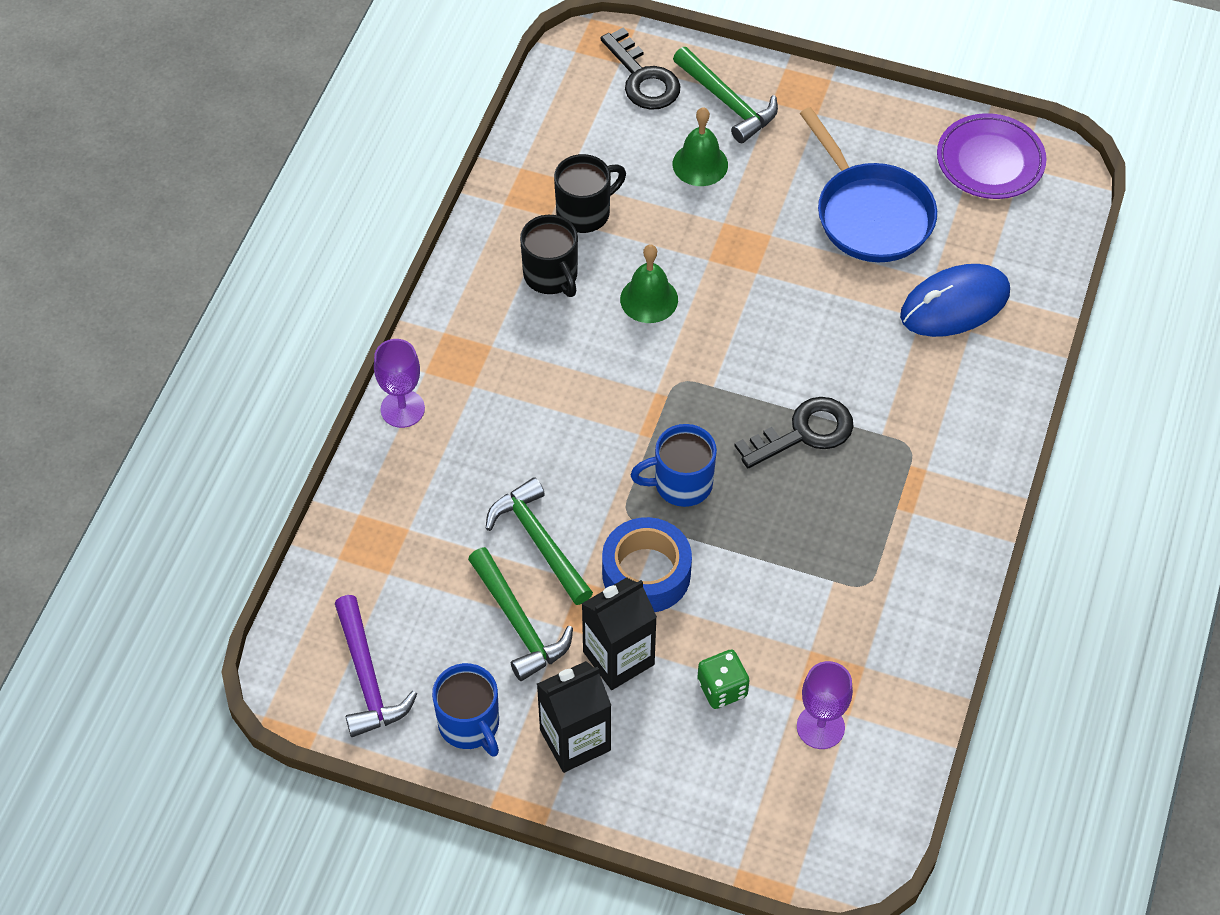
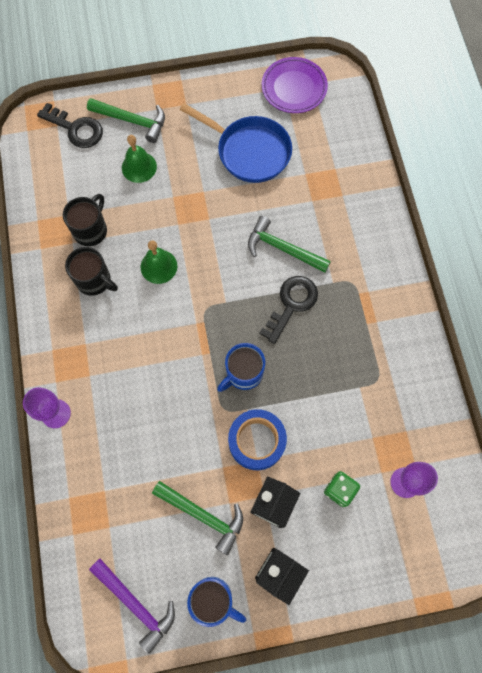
camera: 30 degrees left, 15 degrees up
(539, 541) = (184, 455): green hammer -> green hammer (282, 248)
(954, 304) = (325, 183): blue mouse -> none

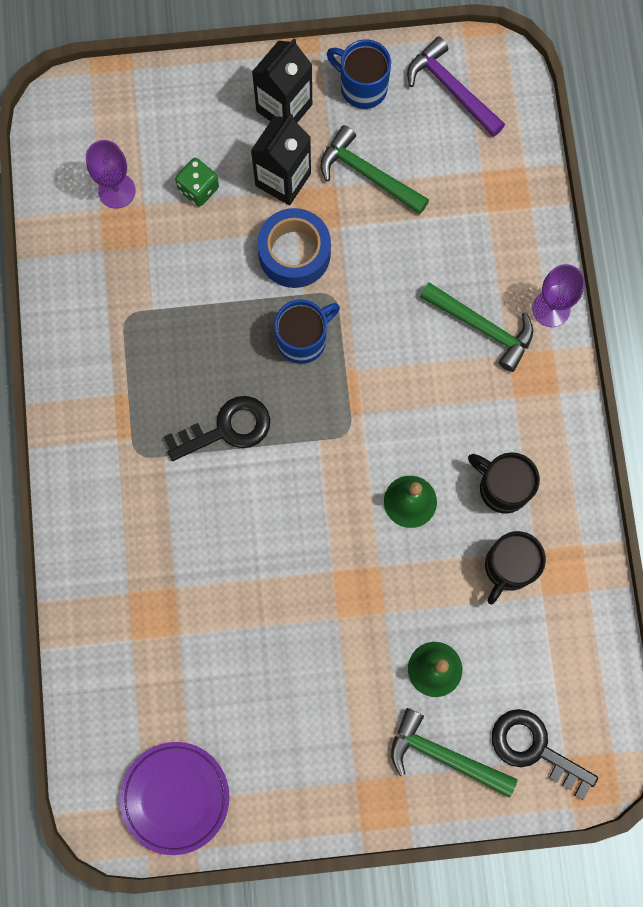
camera: 175 degrees left, 5 degrees up
(249, 151) = (260, 681): blue pan -> none
(282, 248) = (229, 513): green hammer -> green hammer (482, 327)
(291, 304) = (227, 429): black key -> black key turned 150 degrees counterclockwise

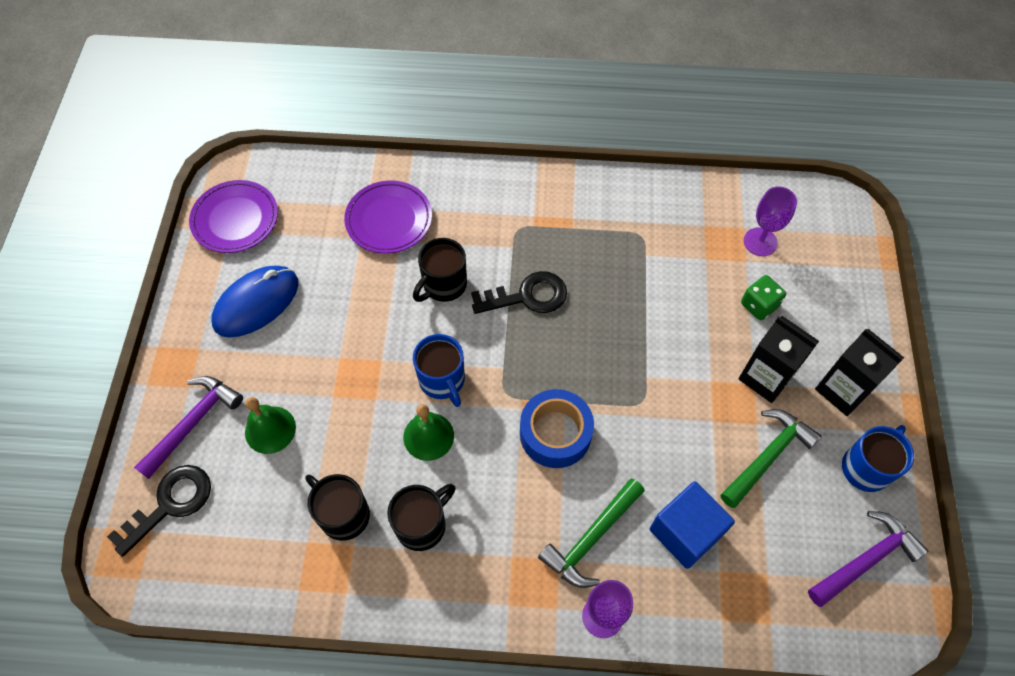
camera: 100 degrees right, 15 degrees down
(148, 607) = (389, 220): none -> purple plate
(227, 429) = (527, 296): black key -> black key turned 90 degrees counterclockwise
(227, 523) = (443, 285): none -> black mug
(286, 733) = (256, 303): none -> blue mouse
(294, 253) = (688, 375): blue tape -> blue tape (555, 433)
(303, 339) = (601, 370): blue mug -> blue mug (442, 380)
(443, 755) = (193, 422): green hammer -> purple hammer
(458, 244) = (685, 532): none -> blue cube

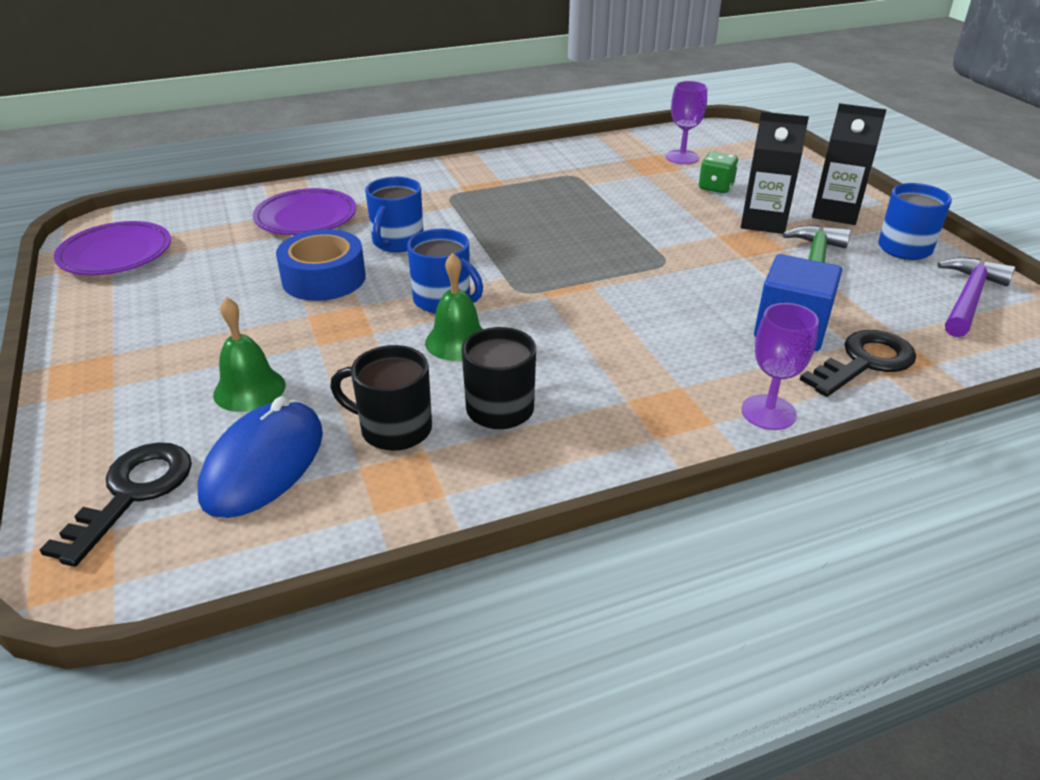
camera: 25 degrees left, 25 degrees down
(193, 422) = (134, 412): purple hammer -> none
(256, 303) = (175, 303): blue mouse -> blue mouse (263, 463)
(443, 285) = (397, 242): black mug -> blue mug
(527, 296) = (493, 229): black key -> black key (864, 362)
(555, 433) = (597, 303): blue tape -> blue tape (324, 278)
(591, 539) = (702, 361): green hammer -> none

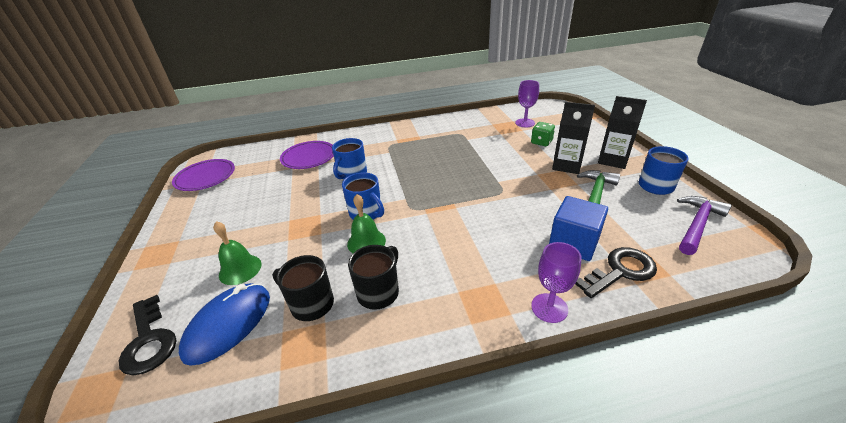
camera: 10 degrees right, 0 degrees up
(132, 493) = (149, 340): black key -> black key turned 120 degrees clockwise
(324, 278) = (305, 196): blue tape -> none

